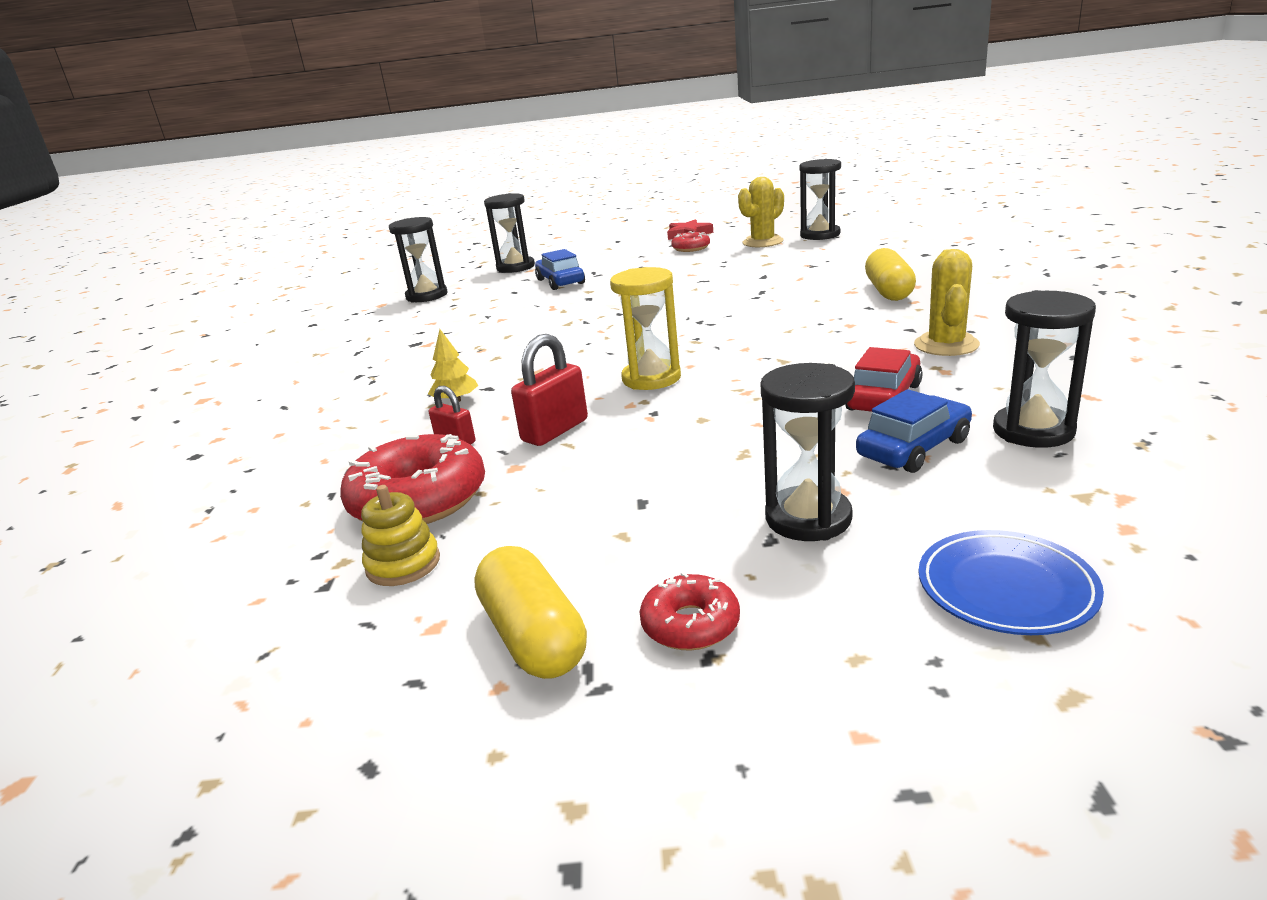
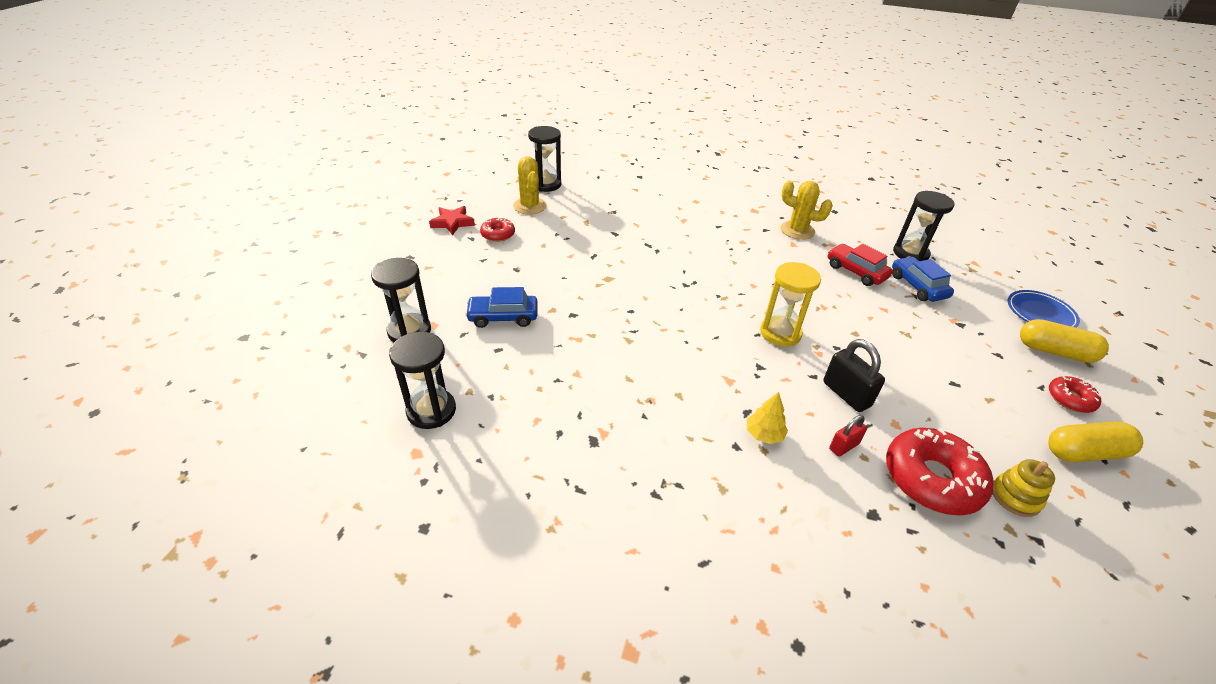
camera: 75 degrees left, 15 degrees up
(555, 430) = (846, 394): red padlock -> black padlock
(808, 518) = (980, 338): black hourglass -> none
(888, 291) = (697, 211): yellow capsule -> yellow capsule (1054, 351)

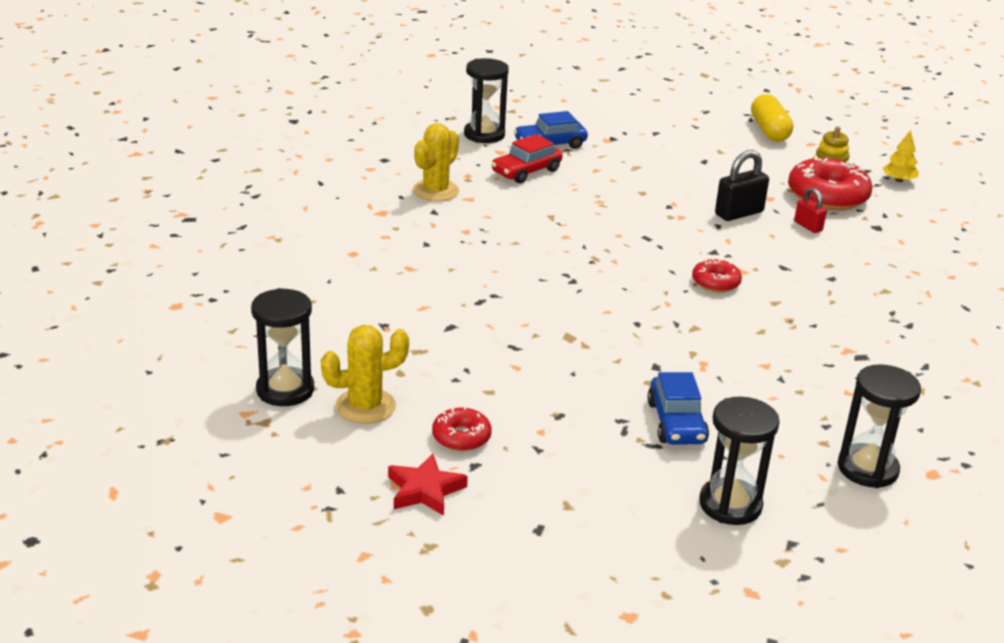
camera: 90 degrees left, 10 degrees down
(764, 434) = (810, 262): yellow tree -> yellow tree (898, 180)
(780, 333) = (654, 232): yellow hourglass -> none
(1040, 313) = (586, 99): blue plate -> none
(1054, 351) = (643, 108): yellow capsule -> none
(1070, 399) = (707, 119): red donut -> red donut (715, 282)

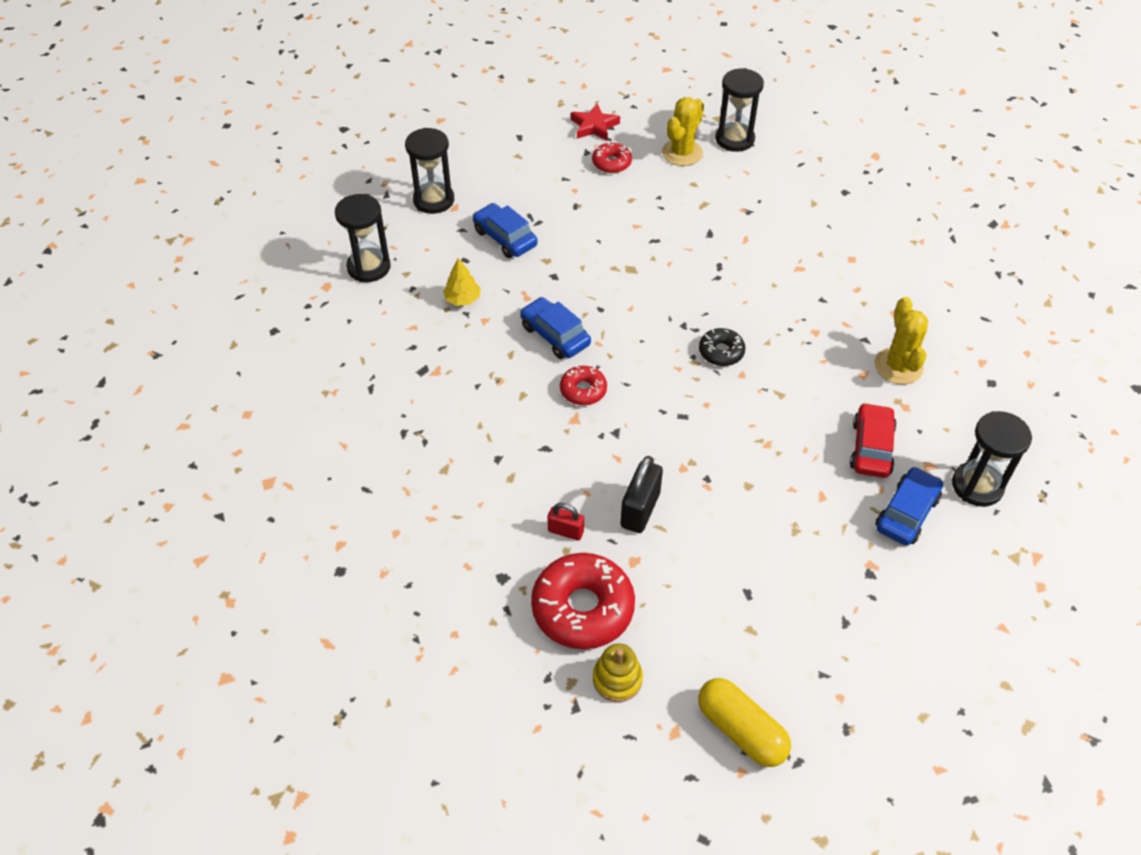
camera: 145 degrees right, 20 degrees up
(564, 253) = (721, 352): none -> black donut
(704, 324) = (555, 335): none -> blue car
(898, 180) = (529, 707): yellow tree -> yellow tree (462, 299)

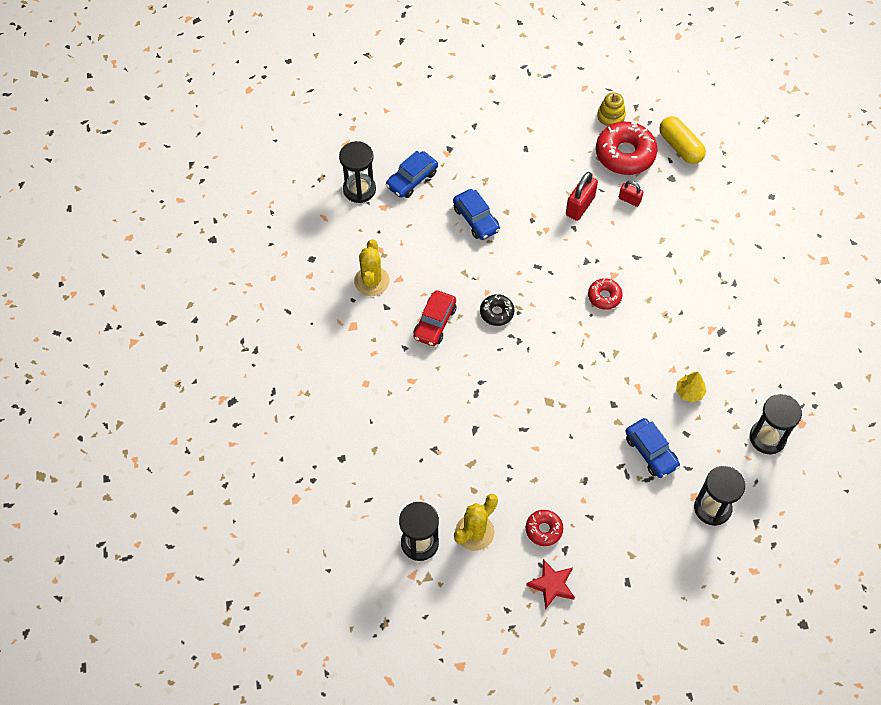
camera: 170 degrees left, 10 degrees up
(555, 335) = (619, 346): blue car -> blue car (476, 219)
(640, 510) = (580, 206): black padlock -> red padlock
(741, 730) = (549, 83): yellow capsule -> yellow capsule (680, 147)
(871, 448) = (416, 224): red car -> red car (435, 323)

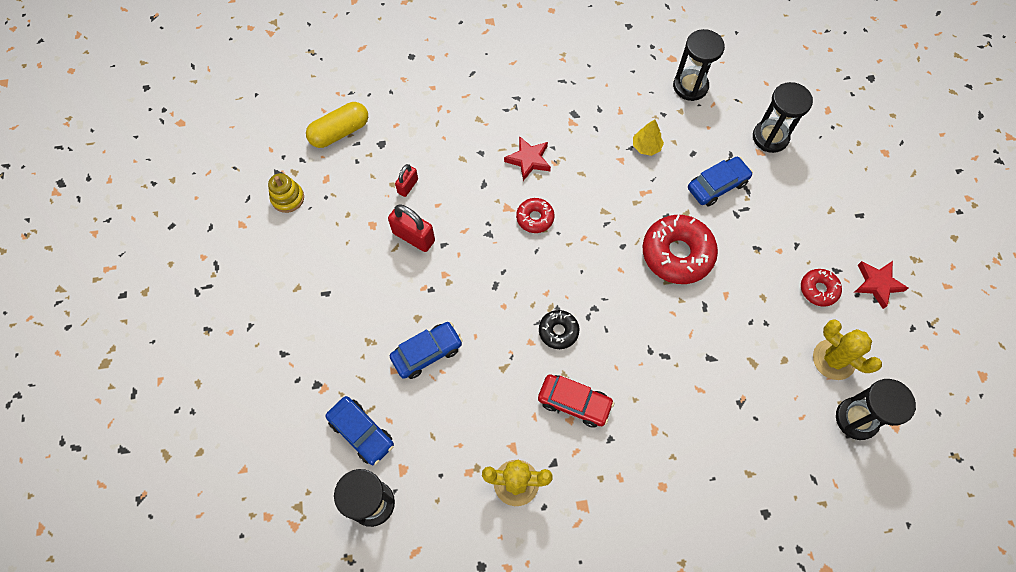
camera: 90 degrees left, 5 degrees up
(625, 154) = (344, 187): red donut -> red donut (677, 254)
(665, 292) = (528, 160): none -> red star

